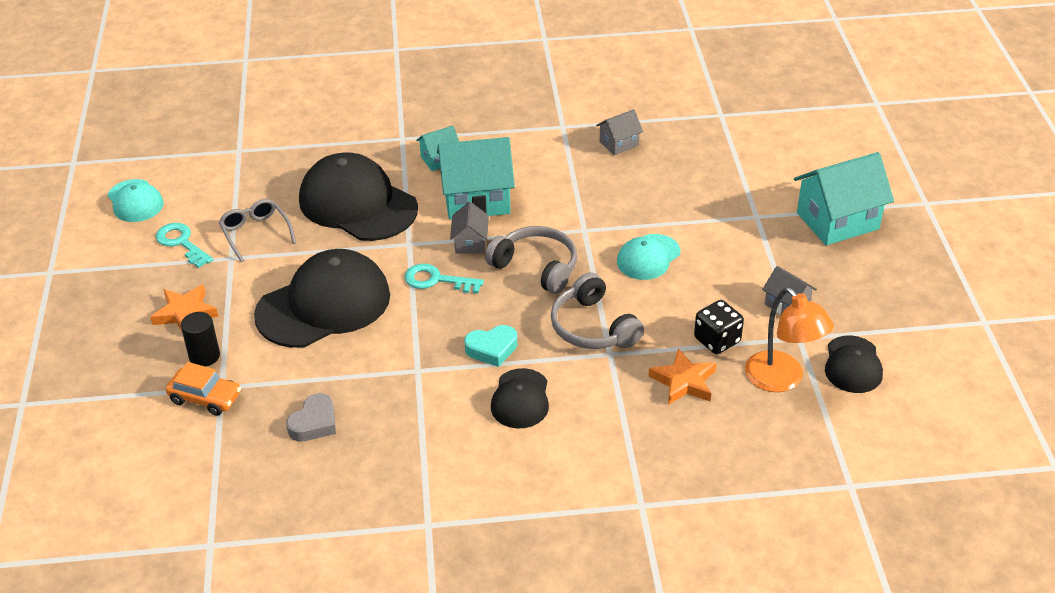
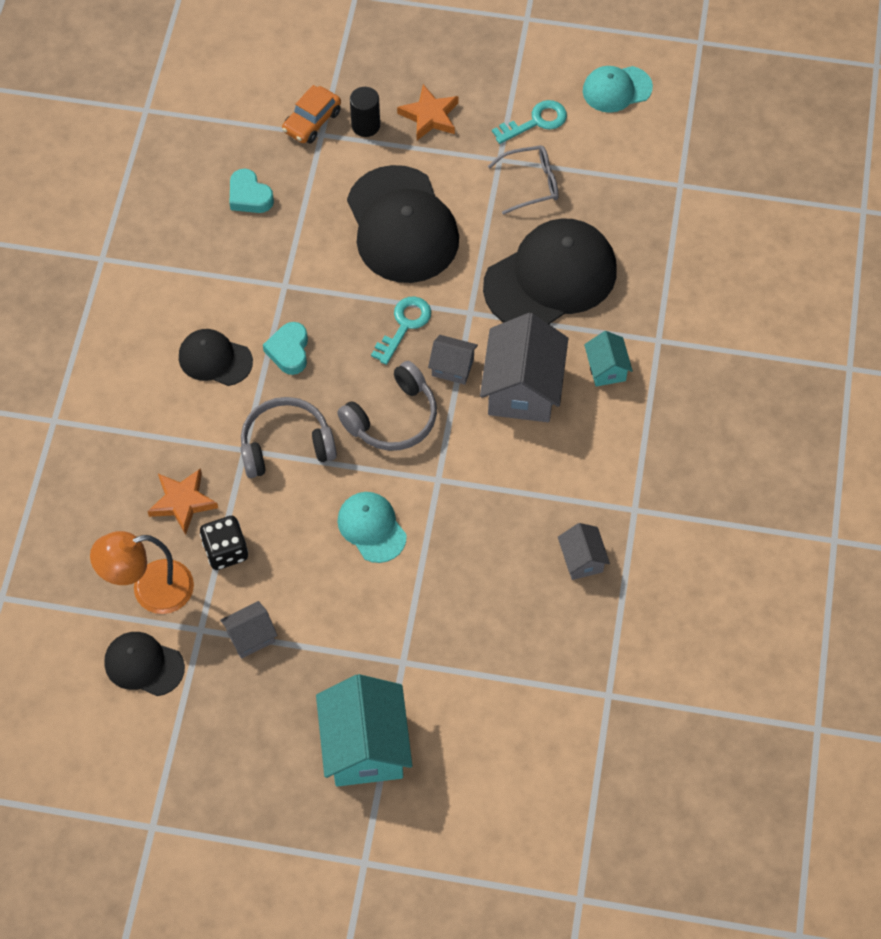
camera: 105 degrees right, 20 degrees up
(314, 423) = (249, 196): grey heart -> turquoise heart
(476, 200) = (522, 389): turquoise house -> grey house

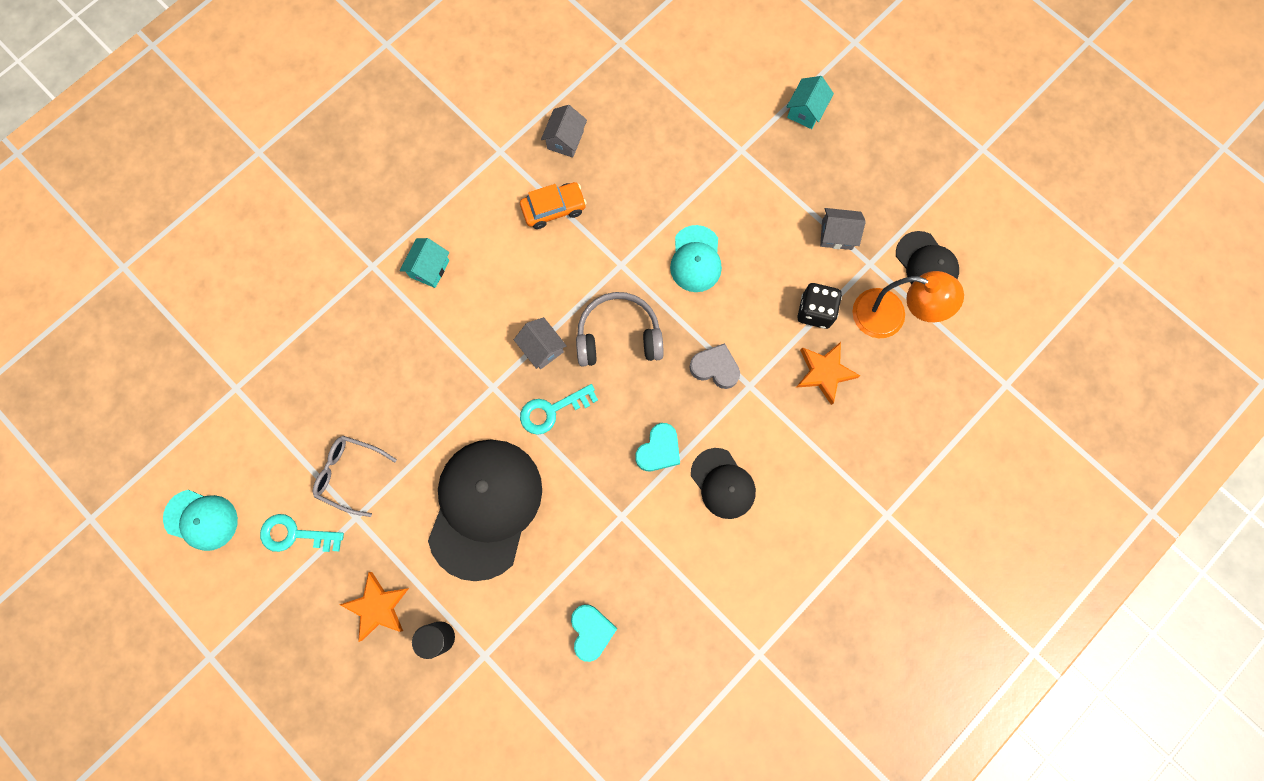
camera: 145 degrees left, 15 degrees up
(286, 445) = (715, 368): grey headphones -> grey heart
(312, 121) = (482, 677): orange car -> orange car (554, 209)
(365, 746) = (806, 111): turquoise house -> turquoise house, size x0.51
(522, 389) = (504, 294): grey house -> none
(550, 278) = (407, 374): black cap -> none

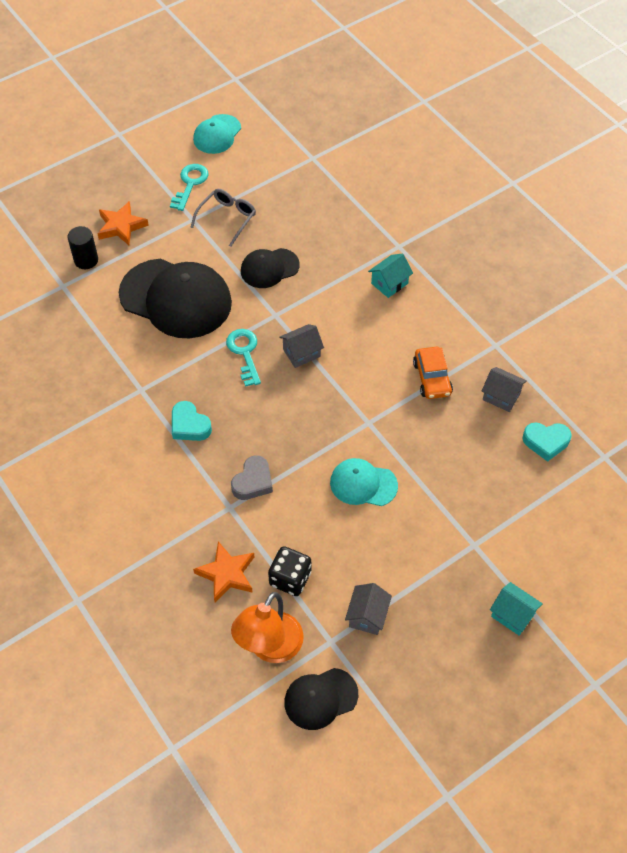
camera: 100 degrees right, 20 degrees down
(429, 268) = (389, 283): turquoise house -> turquoise house turned 75 degrees counterclockwise
(591, 631) = (56, 356): turquoise heart -> turquoise heart (546, 442)
(618, 336) = (300, 410): grey headphones -> none
(723, 483) = (146, 469): black cap -> black cap (269, 268)

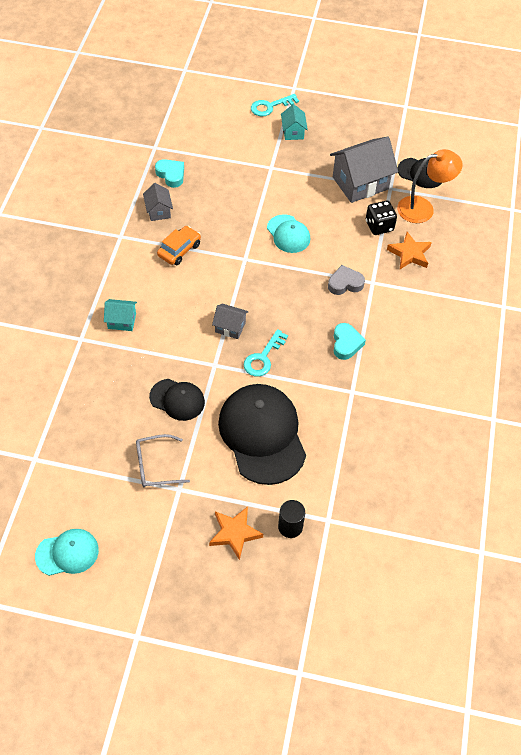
camera: 135 degrees left, 0 degrees up
(190, 184) = (144, 523): turquoise key -> turquoise key (270, 106)
(367, 616) = (360, 183): grey house -> grey house, size x1.96

